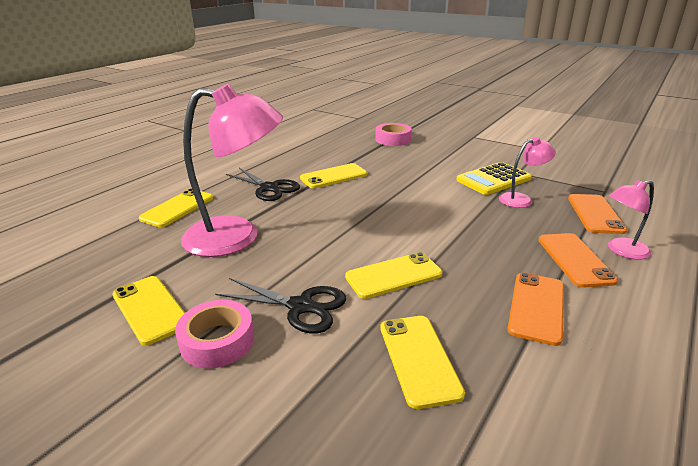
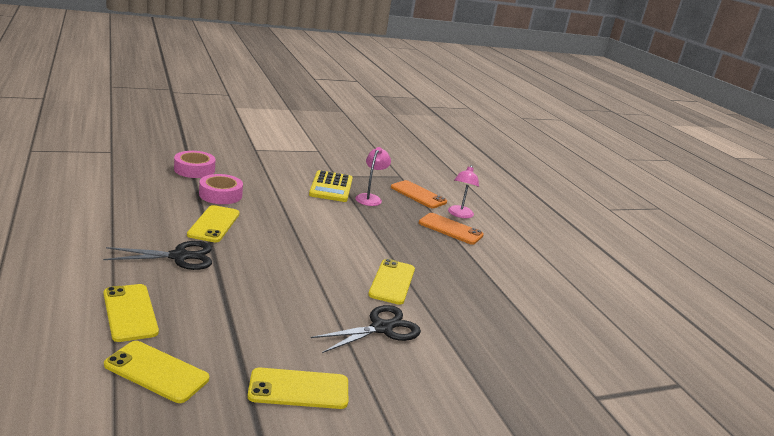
camera: 60 degrees left, 5 degrees down
(217, 341) = (379, 375): pink tape -> pink tape (220, 195)
(237, 237) = (245, 309): pink lamp -> none
(419, 359) = (476, 318): yellow phone -> yellow phone (156, 372)
(536, 307) = (475, 264): orange phone -> none

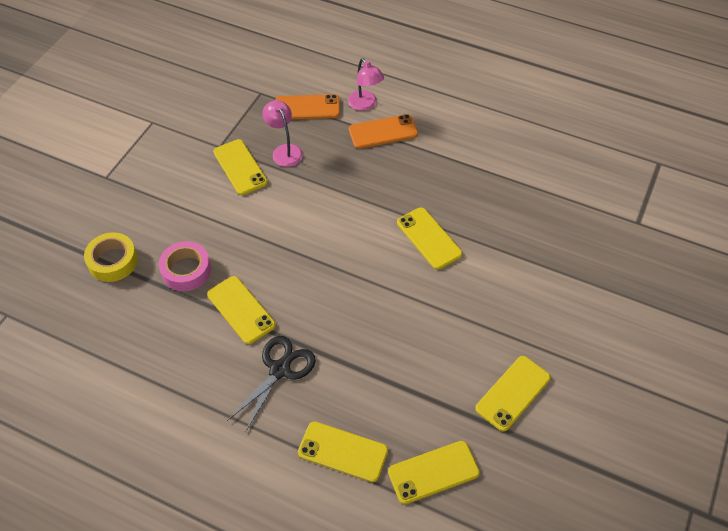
camera: 40 degrees left, 30 degrees up
(194, 170) = (113, 261): pink tape -> yellow tape
(331, 187) = (240, 167): yellow calculator -> yellow phone
(382, 328) = (482, 291): black scissors -> none

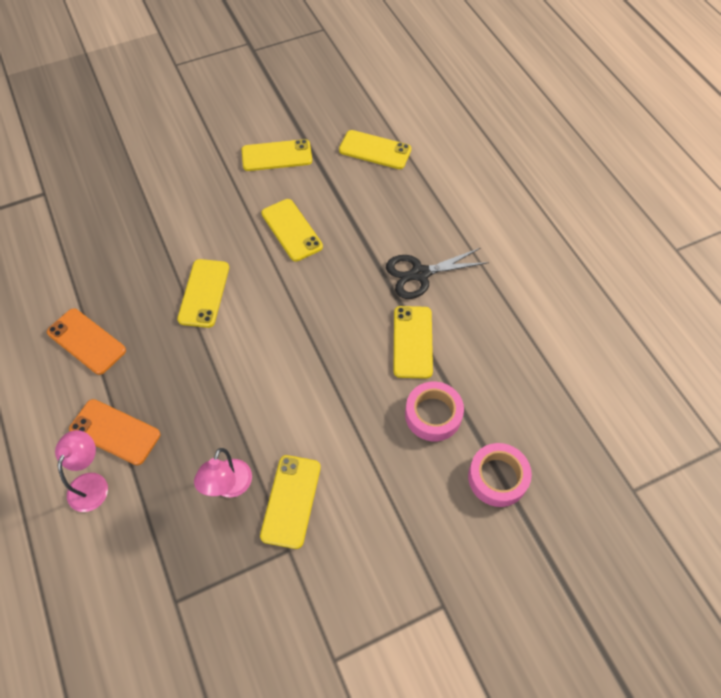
camera: 140 degrees left, 5 degrees up
(113, 261) = (497, 478): yellow tape -> pink tape
(307, 107) = (149, 531): orange phone -> orange phone (86, 341)
(343, 451) = (421, 195): yellow phone -> yellow phone (291, 230)

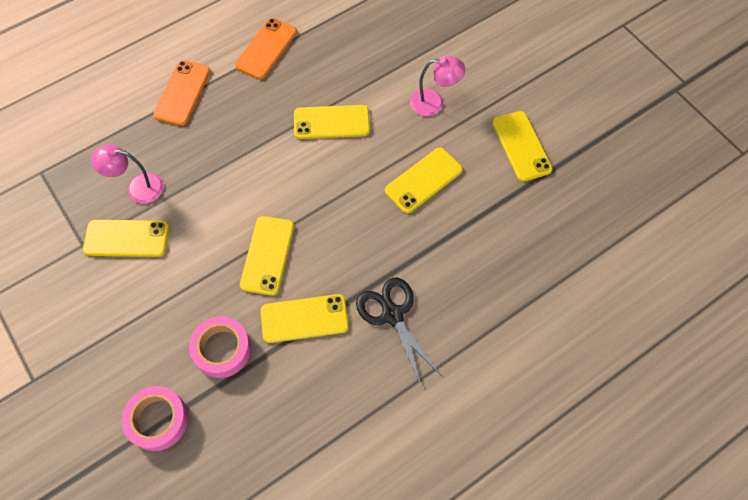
camera: 80 degrees right, 5 degrees up
(91, 483) = (136, 90): pink lamp -> pink lamp (434, 102)
(375, 150) = (560, 242): yellow phone -> yellow phone (267, 255)

